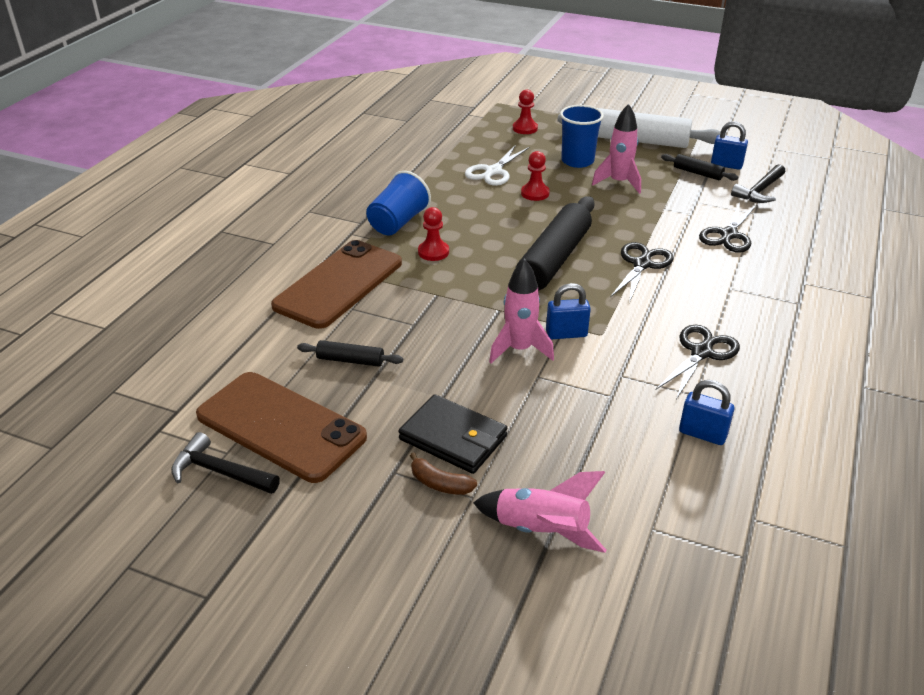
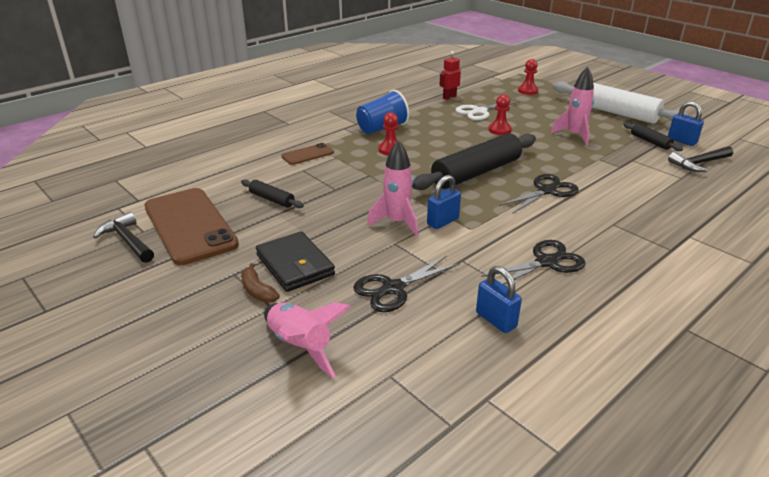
camera: 25 degrees right, 5 degrees down
(338, 284) = (307, 154): brown phone -> brown phone, size x0.47
(442, 157) = (449, 97): none -> red robot
(566, 334) = (443, 221): blue padlock -> blue padlock turned 60 degrees counterclockwise
(577, 161) = (552, 116): blue cup -> none
(728, 235) = (643, 187): black scissors -> black scissors (393, 288)

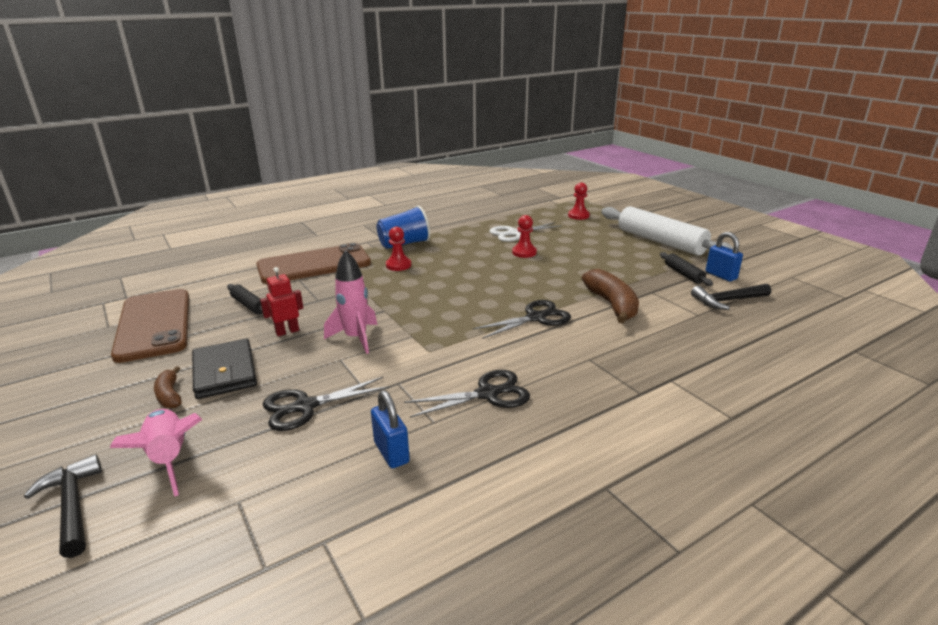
camera: 10 degrees right, 5 degrees down
(127, 241) = (87, 334): black hammer -> black hammer (72, 506)
(307, 154) = (314, 264): brown phone -> brown phone, size x2.12
(443, 221) = (404, 341): blue padlock -> none
(449, 97) = (492, 218): red robot -> red robot (287, 331)
(476, 173) = (472, 294): black rolling pin -> none
(574, 135) = (602, 263): pink rocket -> none
(605, 174) = (612, 305): none -> brown banana

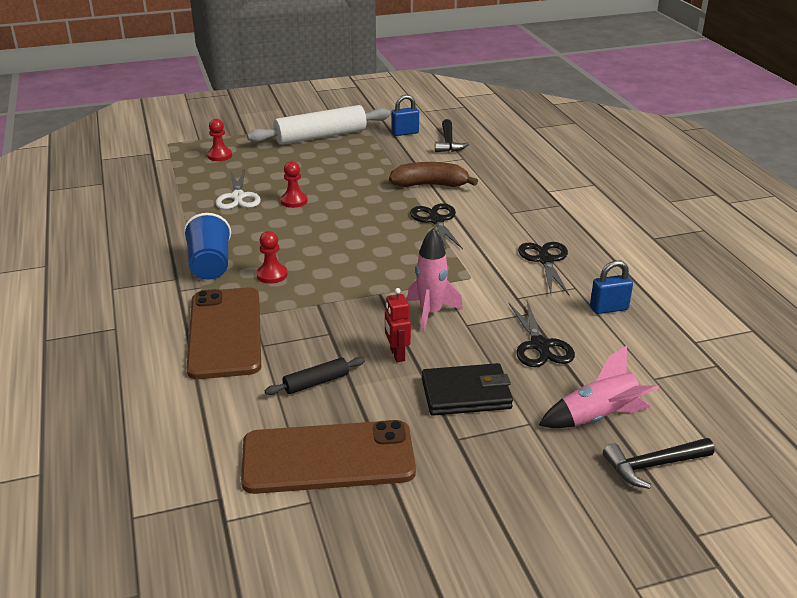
camera: 75 degrees left, 5 degrees up
(169, 395) = (498, 427): brown banana -> none
(683, 274) = (393, 145): black rolling pin -> none

